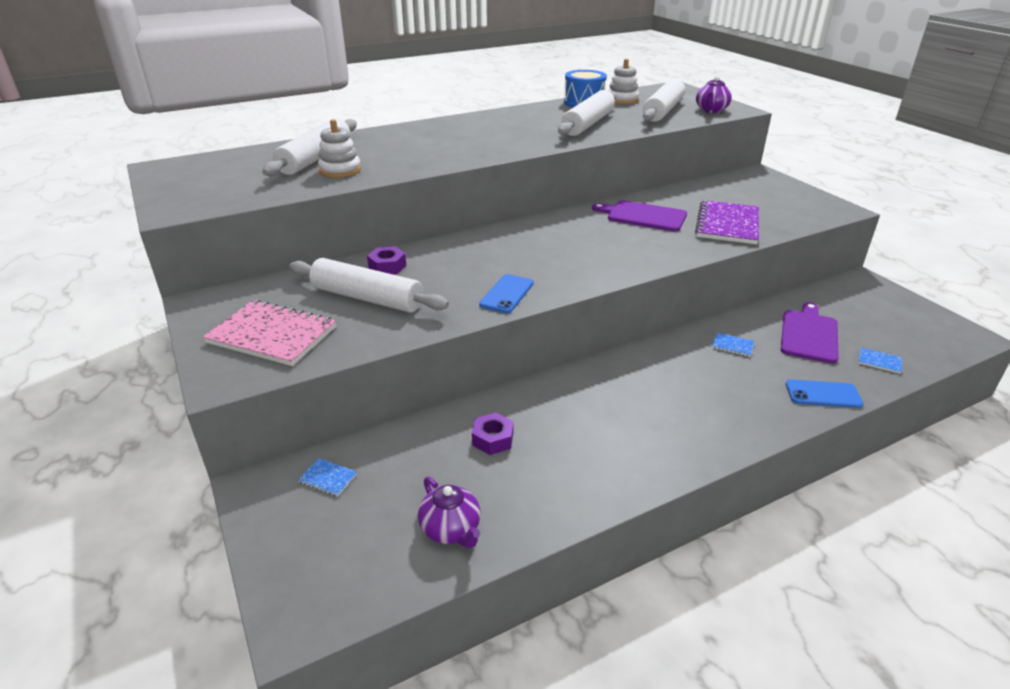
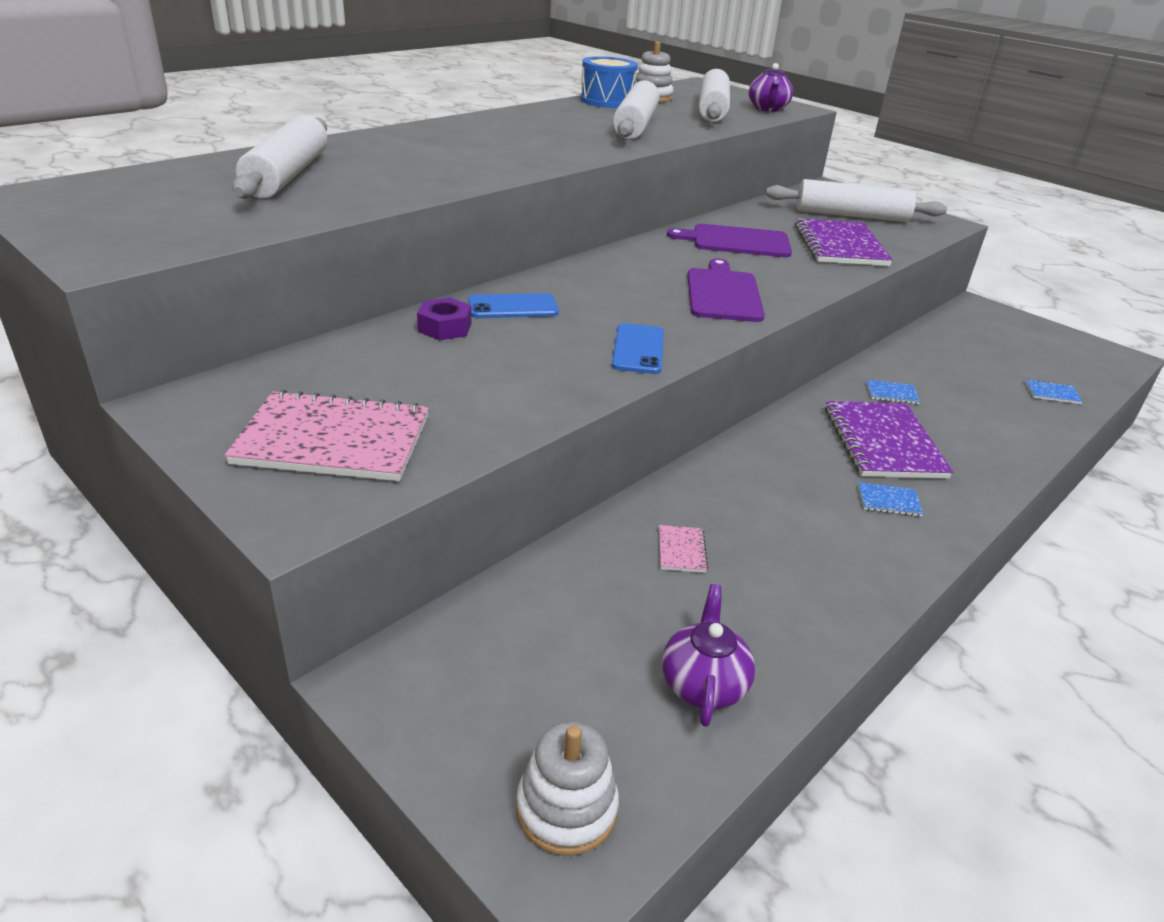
camera: 20 degrees left, 0 degrees up
(328, 478) = (482, 645): blue notebook -> blue notebook (889, 501)
(340, 170) = (340, 189): white stacking toy -> white stacking toy (566, 808)
(367, 298) = (446, 373): white rolling pin -> white rolling pin (851, 216)
(451, 530) = (703, 684): purple teapot -> purple teapot turned 120 degrees counterclockwise
(493, 439) = (681, 550): purple nut -> pink notebook
(698, 383) = (883, 442): none -> purple notebook
(809, 334) = (963, 371): purple cutting board -> purple cutting board (723, 293)
(823, 394) = (1021, 437): blue phone -> blue phone (513, 307)

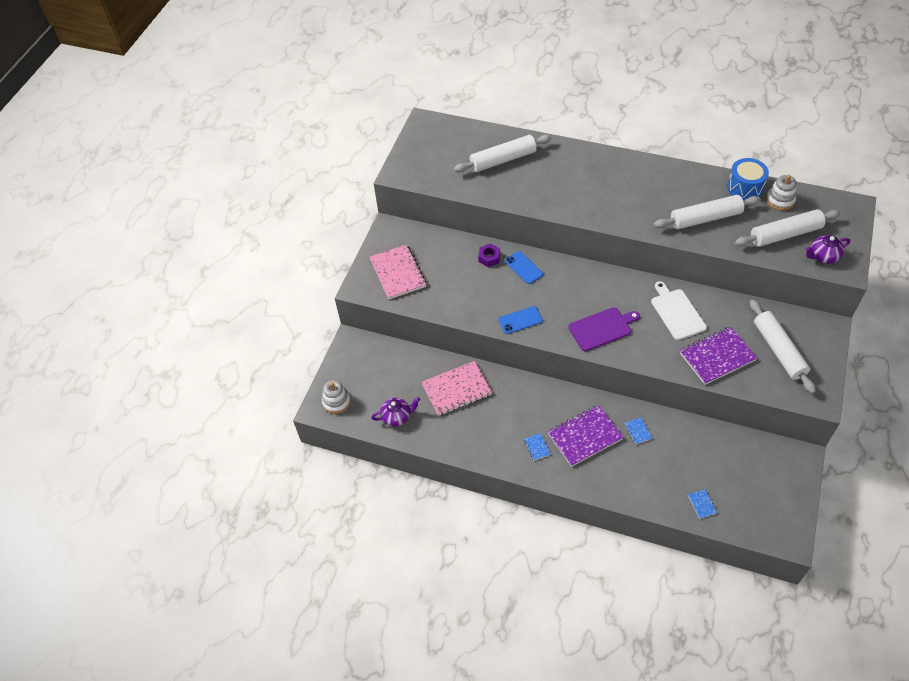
camera: 70 degrees right, 20 degrees up
(681, 550) = (456, 389): pink notebook -> pink notebook, size x2.39
(736, 241) = (677, 312): purple cutting board -> white cutting board

